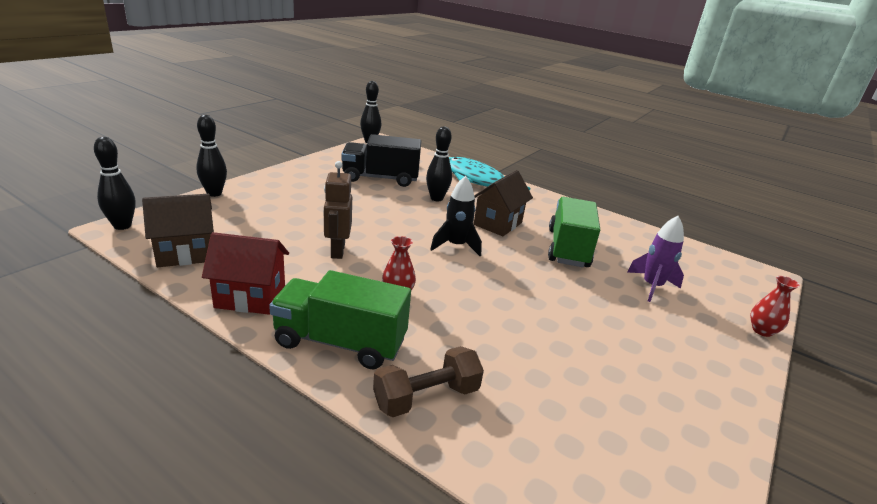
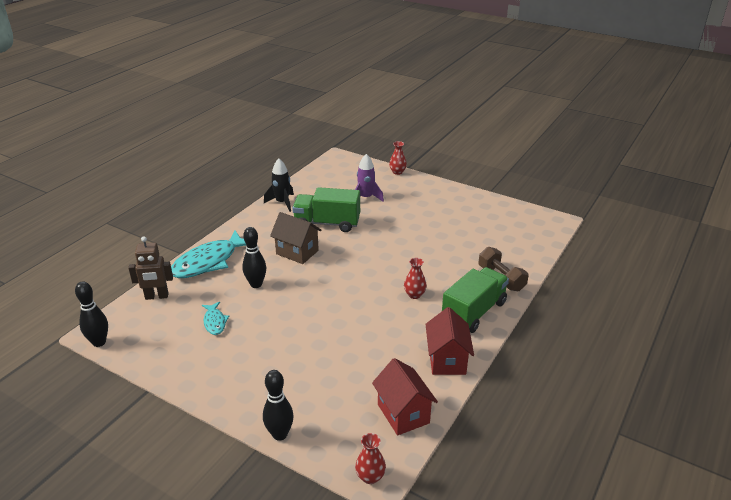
camera: 90 degrees left, 5 degrees up
(122, 226) = (370, 477): black bowling pin -> red vase
(185, 253) = (403, 414): brown house -> red house
(337, 251) = (369, 329): brown robot -> brown robot (156, 296)
(340, 342) = (474, 312): green truck -> green truck turned 150 degrees counterclockwise
(380, 178) = (215, 322): black truck -> turquoise fish
(456, 246) = (340, 272): black rocket -> black rocket (282, 203)

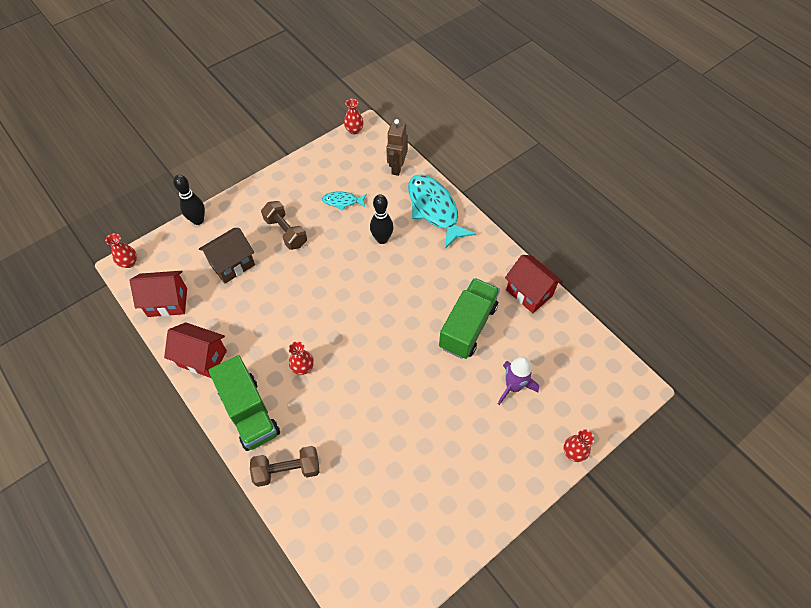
camera: 110 degrees right, 25 degrees up
(99, 342) = (354, 130): black bowling pin -> red vase
(270, 351) = (286, 232): none -> brown dumbbell
(282, 203) = (529, 293): black rocket -> red house
(297, 252) = (421, 284): brown house -> brown house (232, 264)

